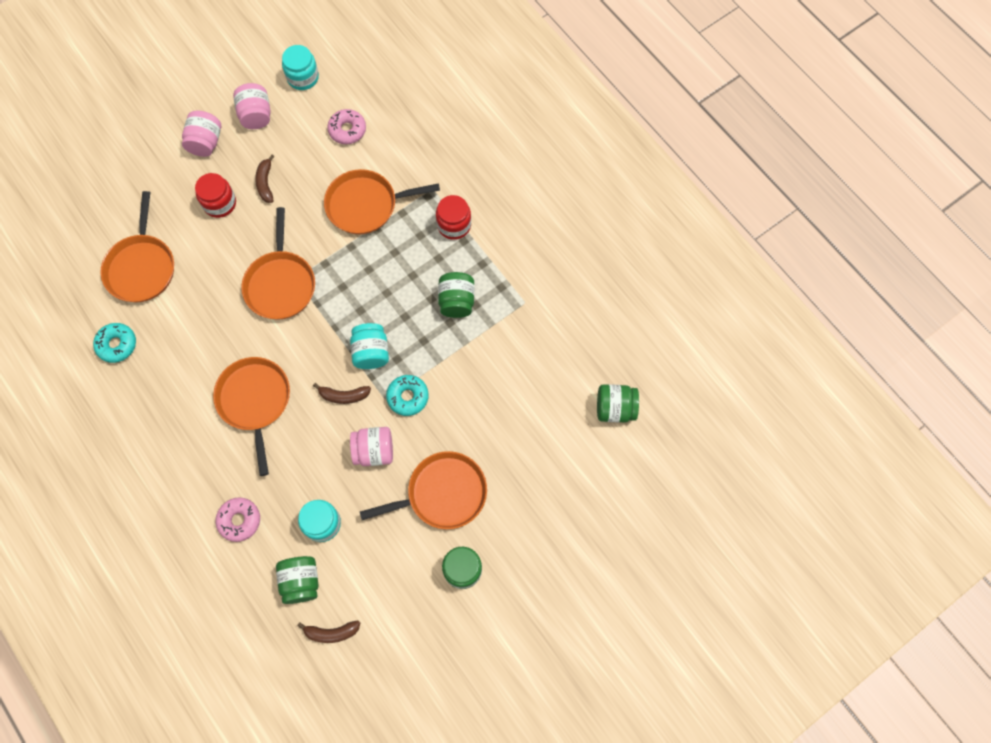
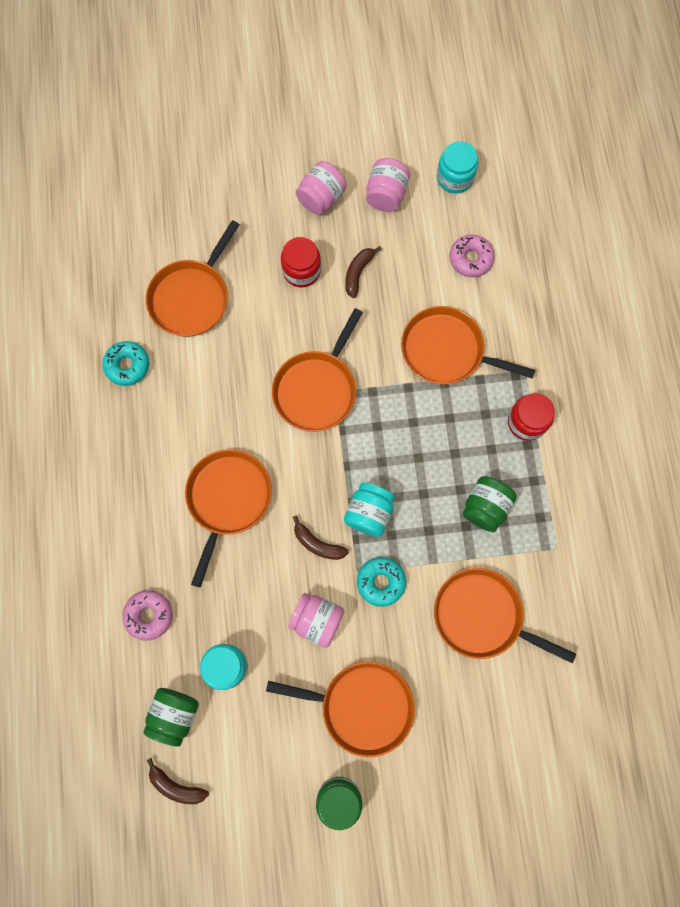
camera: 30 degrees right, 5 degrees up
(497, 380) = (482, 616): none -> orange pan
(615, 408) = (590, 720): green jar -> none

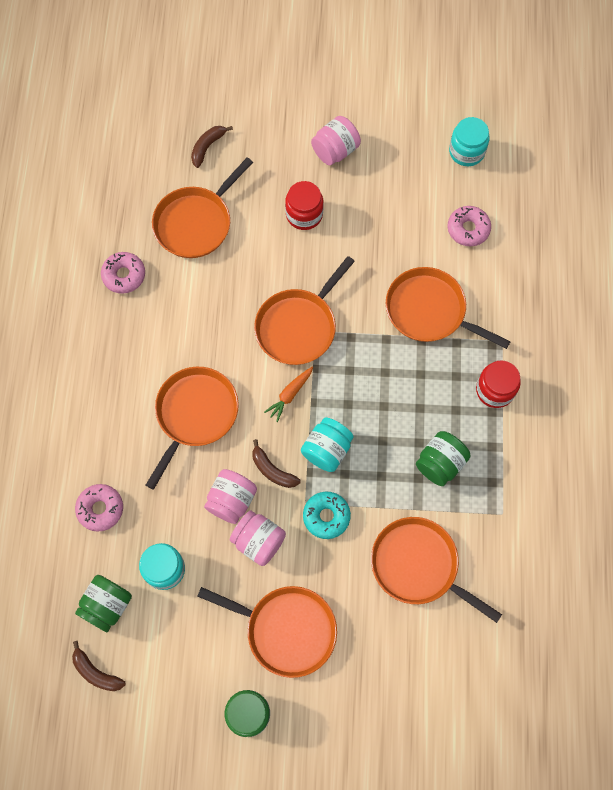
camera: 10 degrees right, 5 degrees down
(127, 365) = (124, 275): turquoise donut -> pink donut
(321, 462) = (289, 395): none -> orange carrot
(358, 273) = (357, 225): brown banana -> brown banana (207, 147)
(386, 195) = (397, 157): pink jar -> pink jar (231, 500)

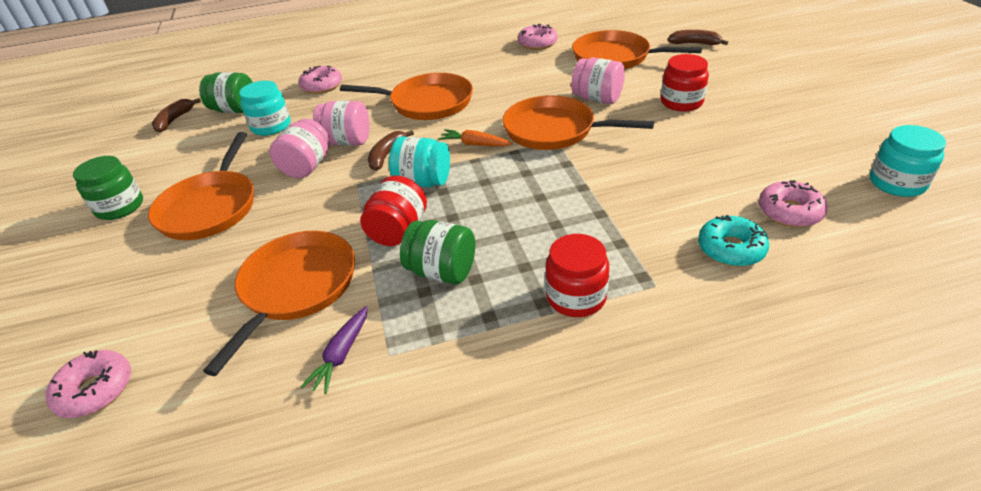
camera: 75 degrees right, 30 degrees down
(326, 516) = (344, 201): turquoise donut -> turquoise donut (731, 249)
(335, 150) = (775, 100): pink jar -> pink jar (597, 99)
(383, 483) = (398, 231): none -> red jar
(429, 311) = (645, 209): orange pan -> none
(469, 703) = (95, 390): none -> pink donut
(493, 543) = (341, 355): none -> purple carrot

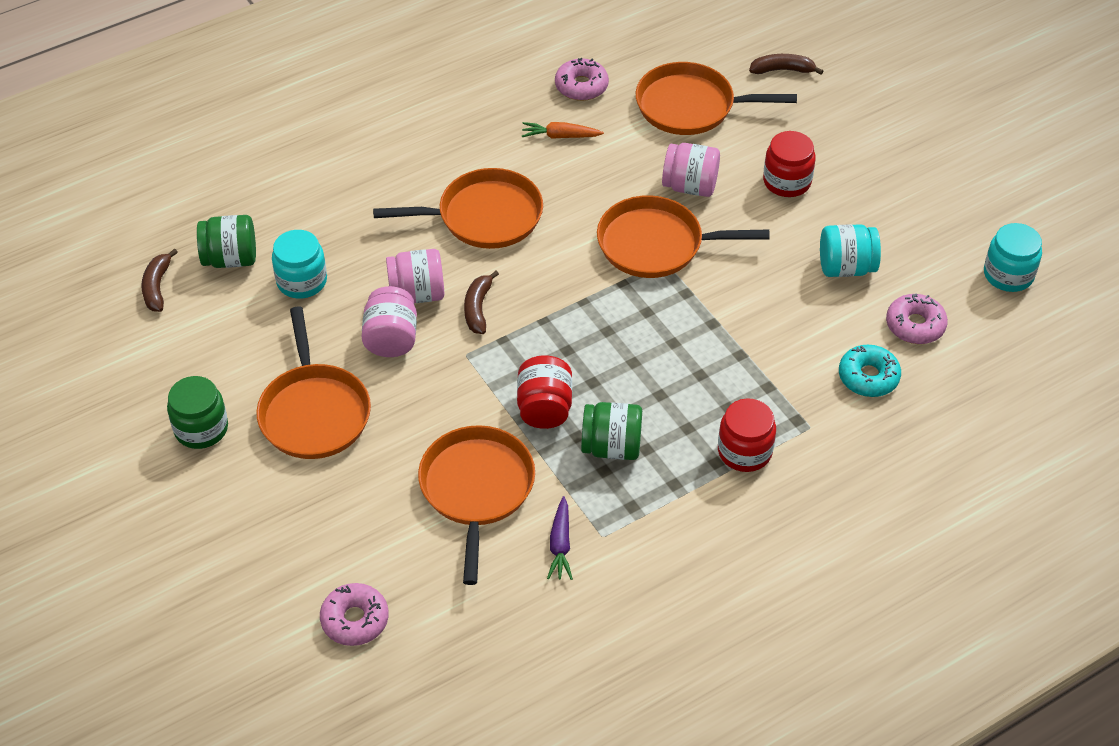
camera: 20 degrees left, 10 degrees up
(322, 86) = (324, 201): pink donut -> none
(423, 182) = (539, 341): turquoise jar -> turquoise jar (846, 267)
(474, 144) = (573, 278): orange carrot -> orange carrot (560, 136)

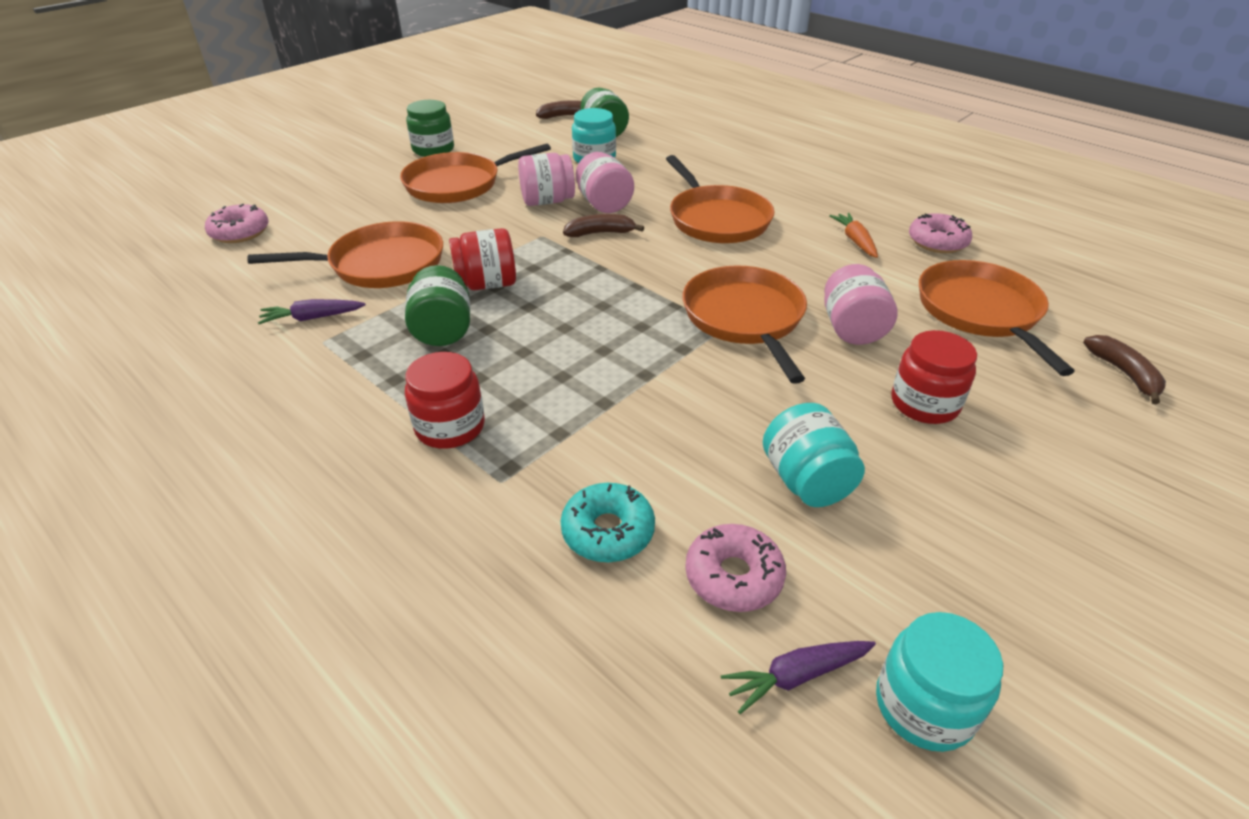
camera: 75 degrees right, 10 degrees down
(984, 318) = (796, 676): none -> purple carrot

